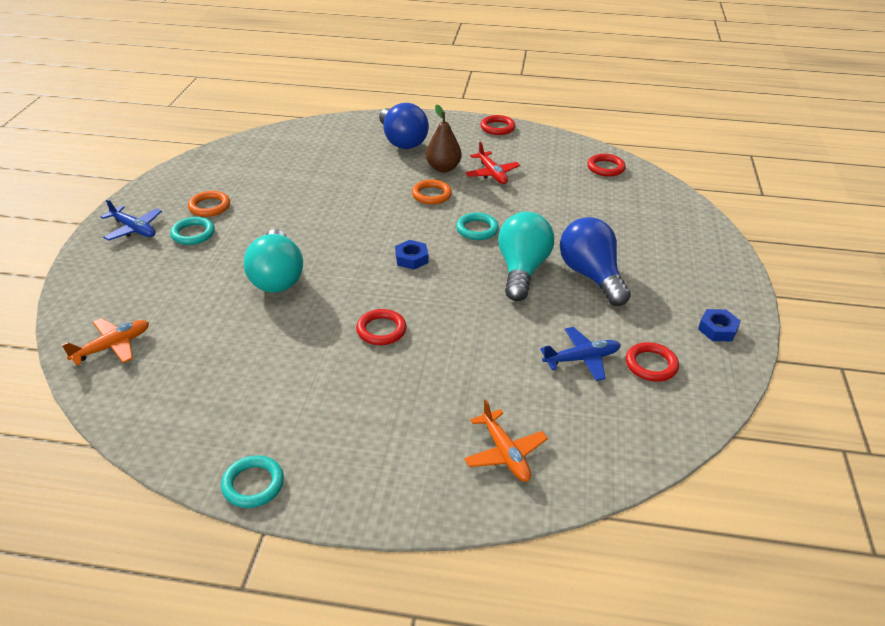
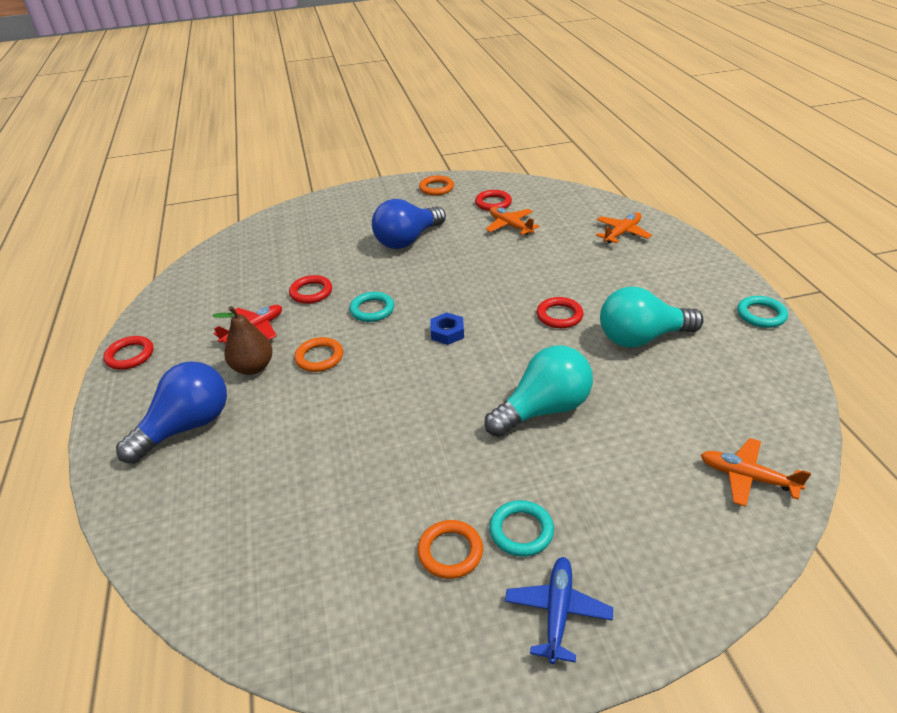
camera: 110 degrees left, 0 degrees up
(522, 270) = (422, 271): turquoise light bulb -> turquoise light bulb (641, 338)
(582, 359) = (510, 226): blue plane -> orange plane
(605, 168) = (216, 265): red ring -> red ring (311, 292)
(717, 329) = (436, 188): blue nut -> orange ring

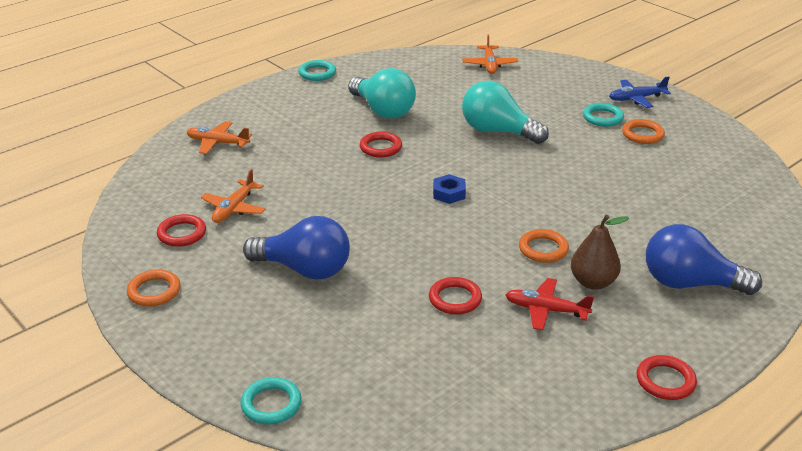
camera: 120 degrees left, 5 degrees down
(372, 310) = (451, 246): turquoise ring -> turquoise ring (271, 404)

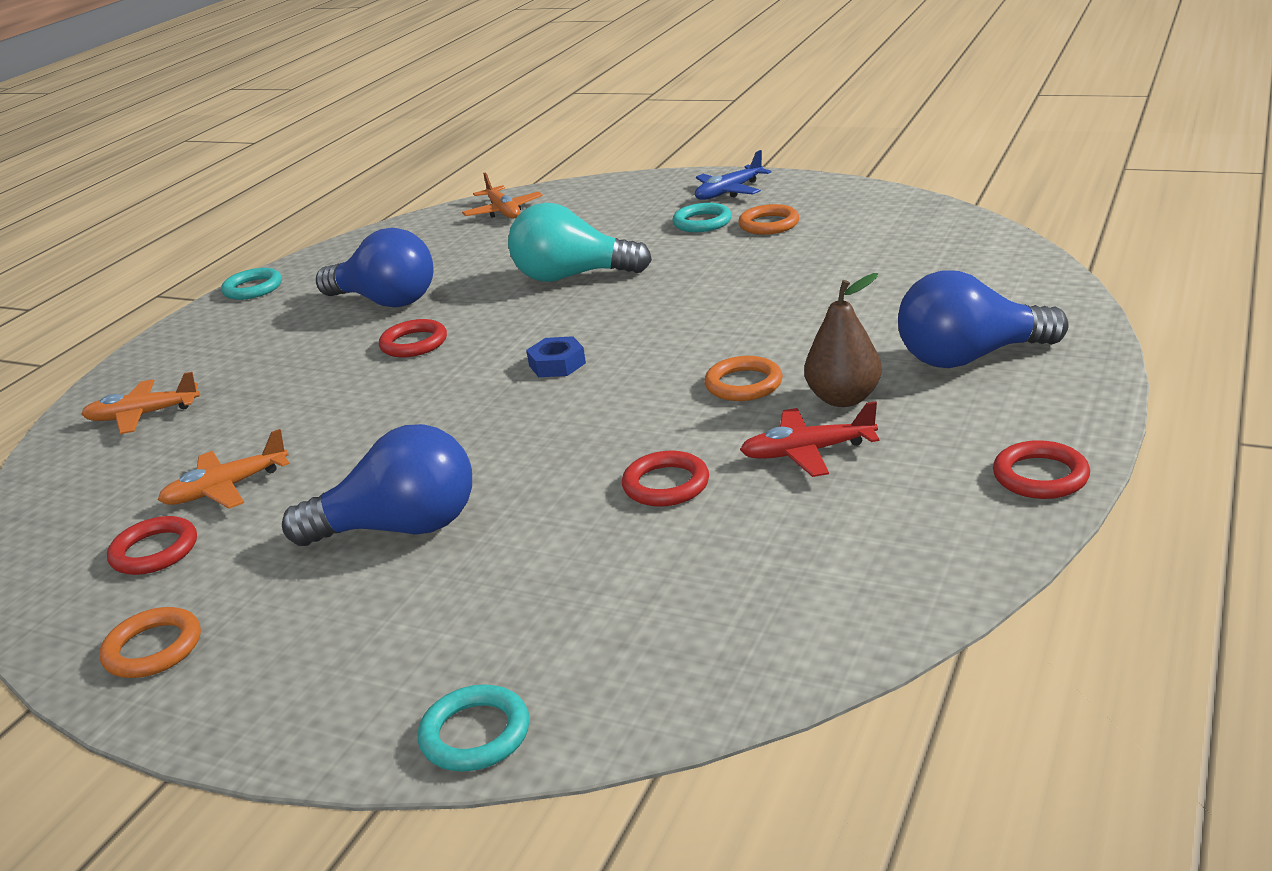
camera: 20 degrees left, 5 degrees down
(234, 208) = (226, 489): orange plane -> orange plane turned 60 degrees clockwise
(383, 110) = (386, 301): turquoise light bulb -> blue light bulb

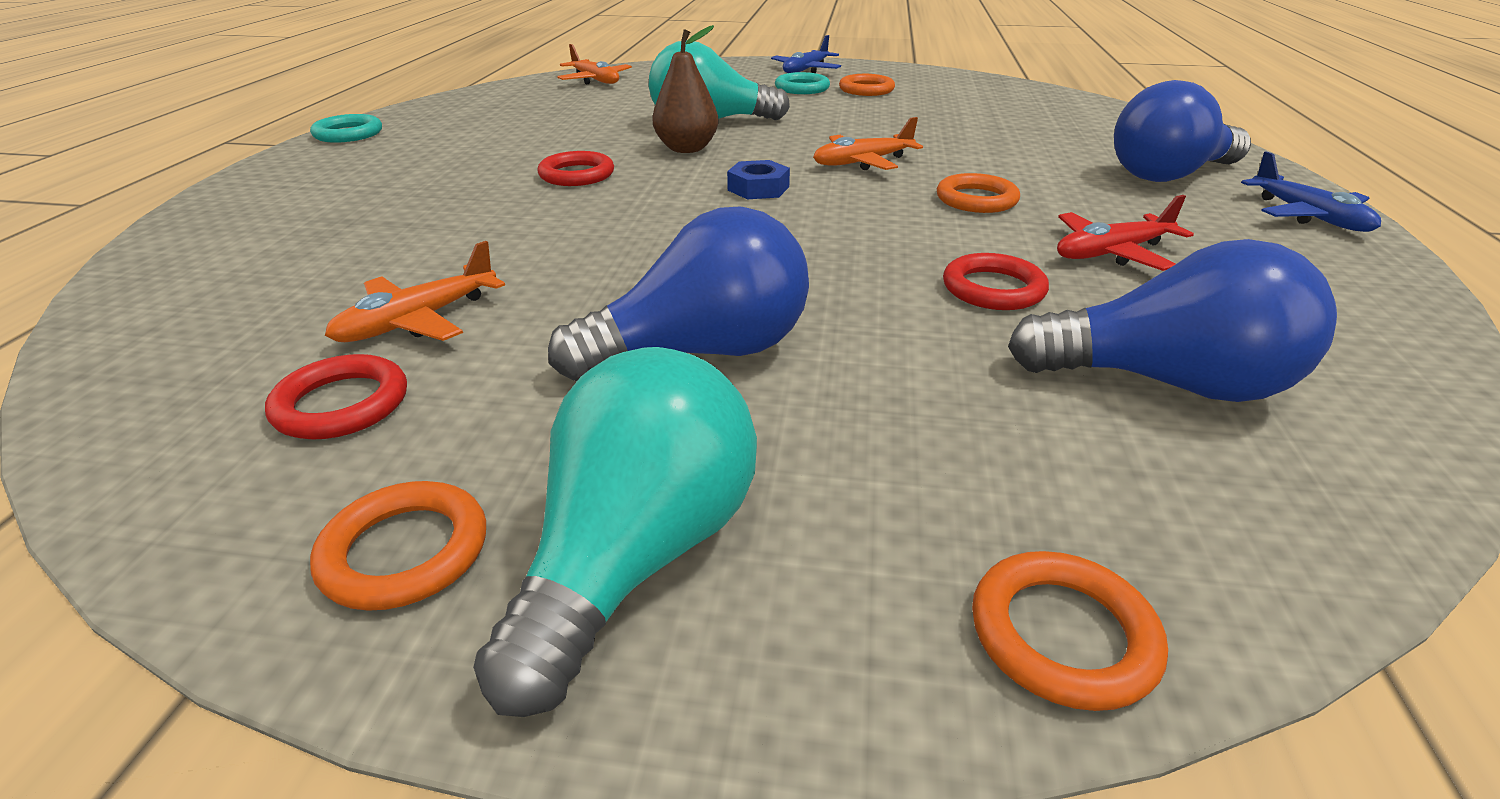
camera: 20 degrees left, 5 degrees up
(143, 415) = (253, 248): orange plane -> orange plane (862, 162)
(273, 664) = (637, 556): none -> turquoise light bulb
(386, 301) = (517, 142): blue light bulb -> blue light bulb (1167, 383)
(475, 734) = (1062, 635): turquoise ring -> orange ring
(843, 398) = (1091, 208): brown pear -> brown pear (686, 149)
(1040, 476) = (1367, 263): red ring -> none
(1054, 417) = (1308, 216): none -> blue plane

